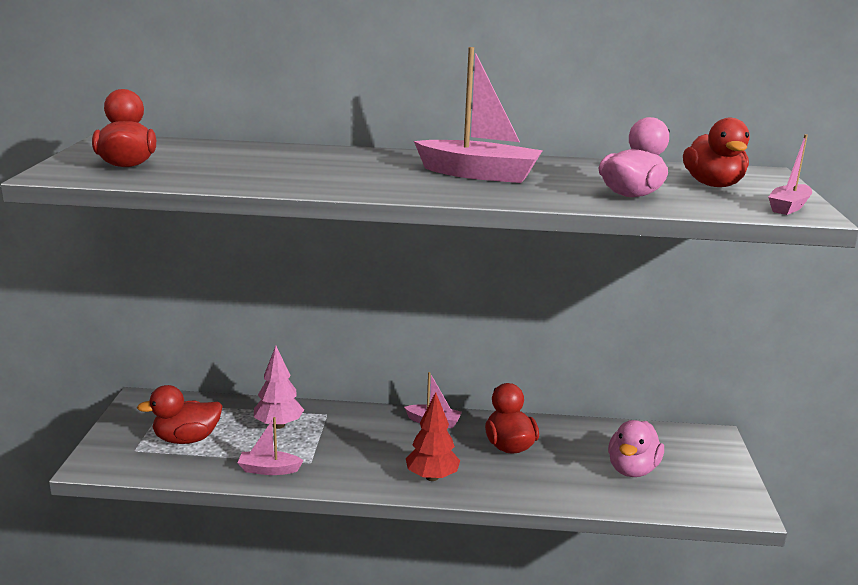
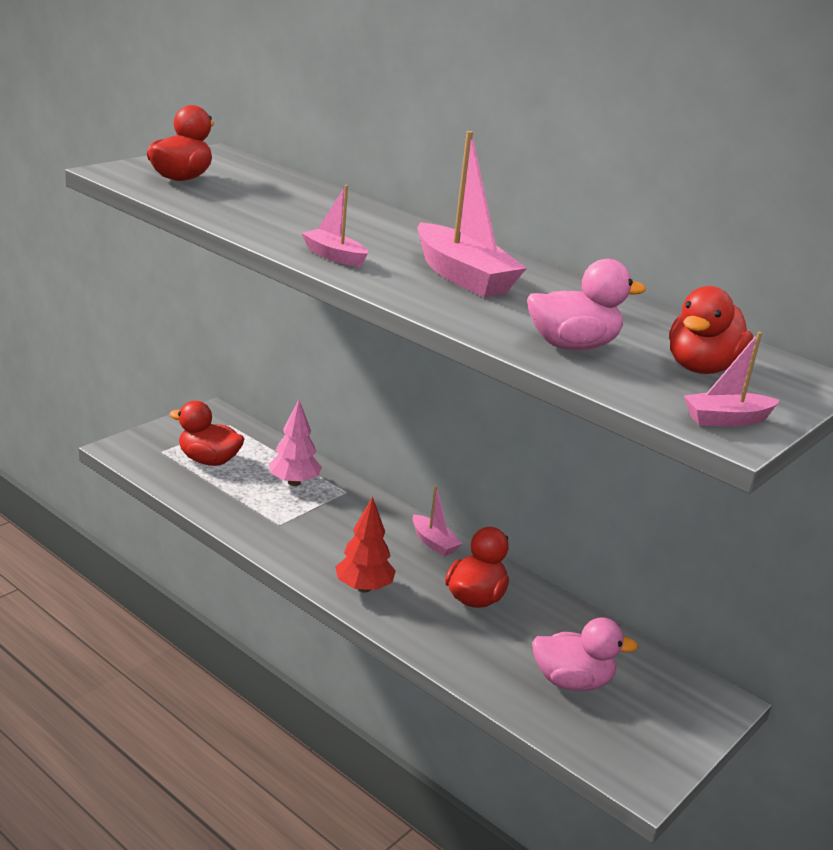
camera: 35 degrees right, 5 degrees up
(269, 469) = (238, 514): pink boat -> pink boat (334, 256)
(632, 469) = (572, 681): pink duck -> pink duck turned 150 degrees counterclockwise

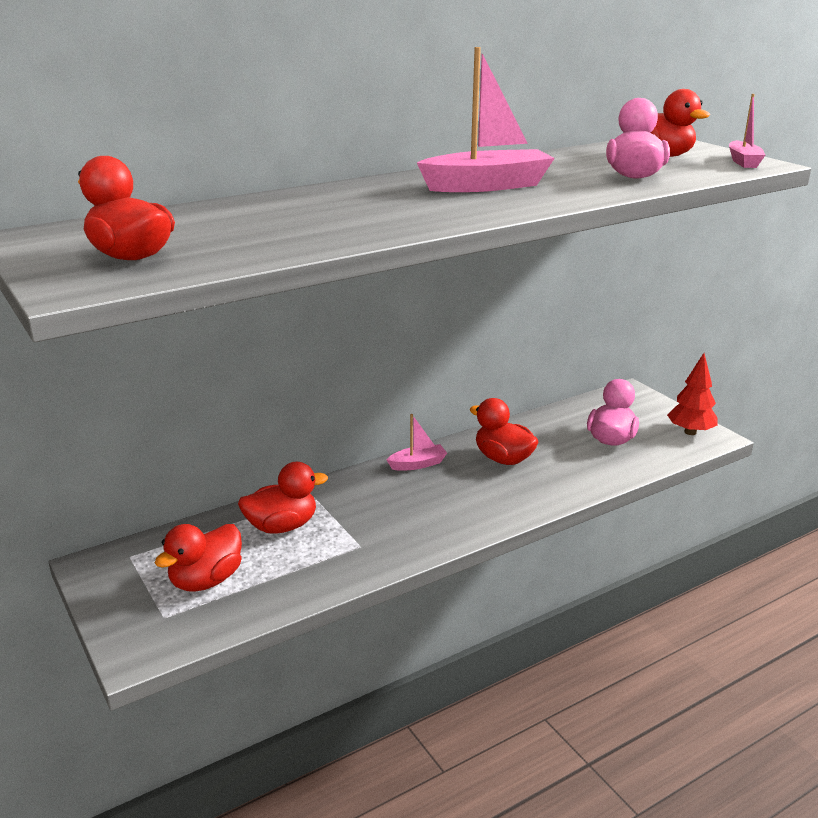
camera: 70 degrees left, 0 degrees up
(294, 482) = (282, 526): pink tree -> red duck
(334, 256) = (433, 217): pink boat -> none
(364, 588) = (479, 511): red tree -> red tree (690, 432)

